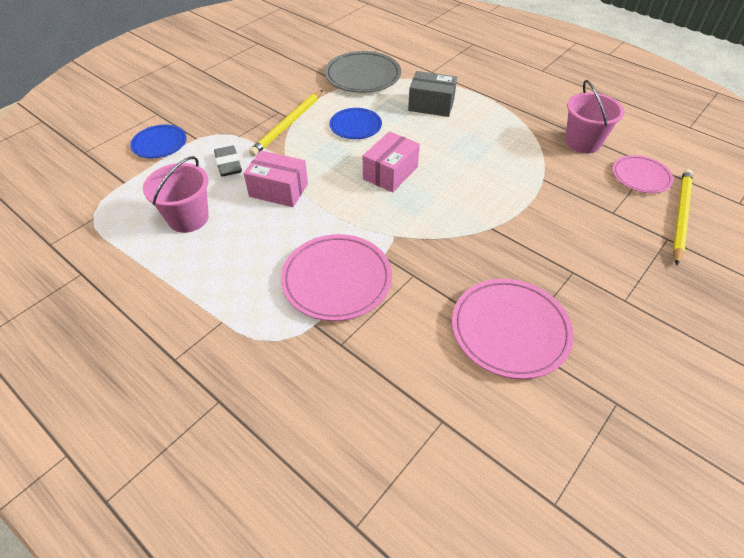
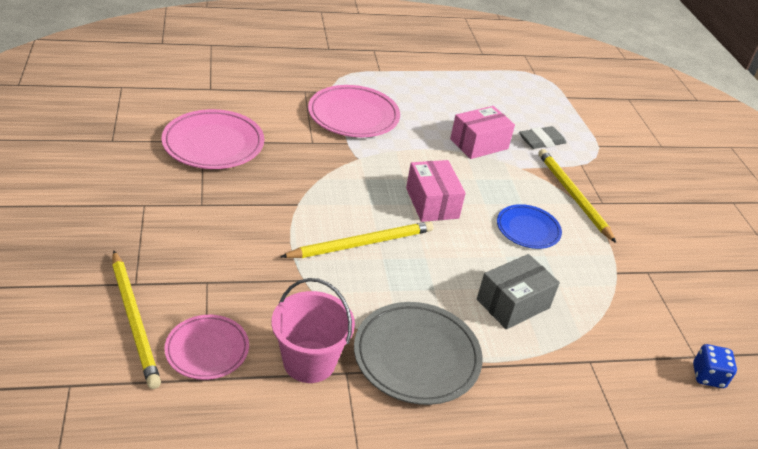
camera: 125 degrees right, 10 degrees down
(159, 144) = (607, 128): blue plate -> none
(188, 218) = (492, 100): pink bucket -> none
(228, 164) = (541, 141): grey eraser -> grey eraser turned 45 degrees counterclockwise
(363, 76) = (628, 296): grey plate -> grey plate (416, 356)
(387, 43) = (708, 376): none -> blue dice
(478, 177) = (361, 244): none -> yellow pencil

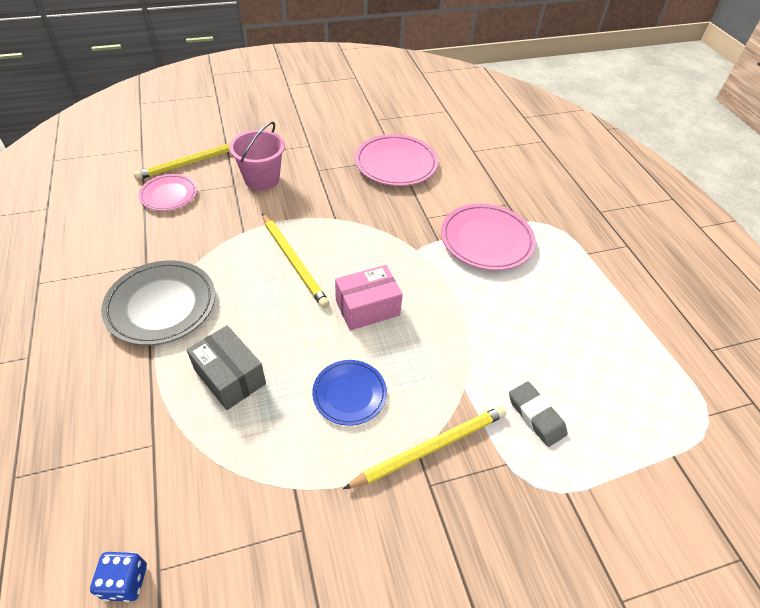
camera: 85 degrees right, 10 degrees up
(309, 361) = (157, 244): pink bucket -> pink bucket (262, 179)
(479, 144) = (493, 347): pink box -> none

